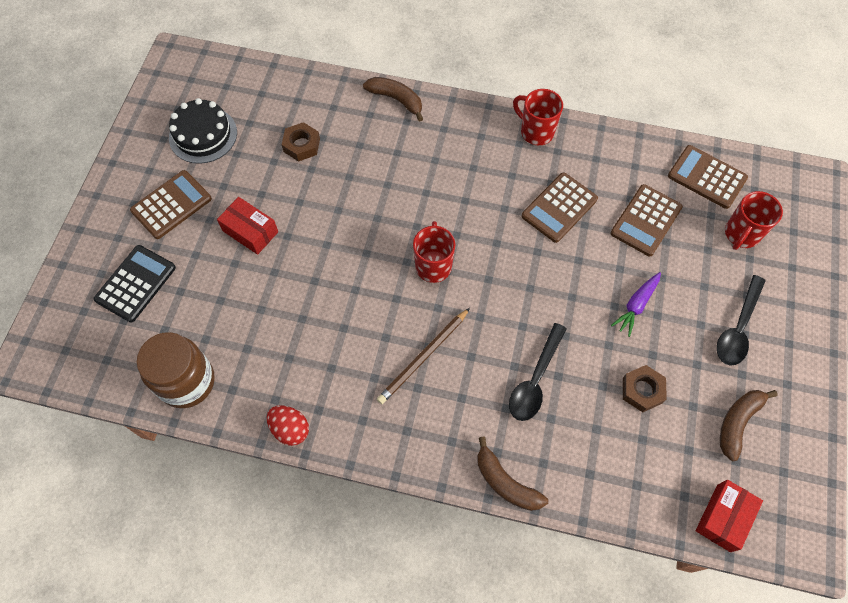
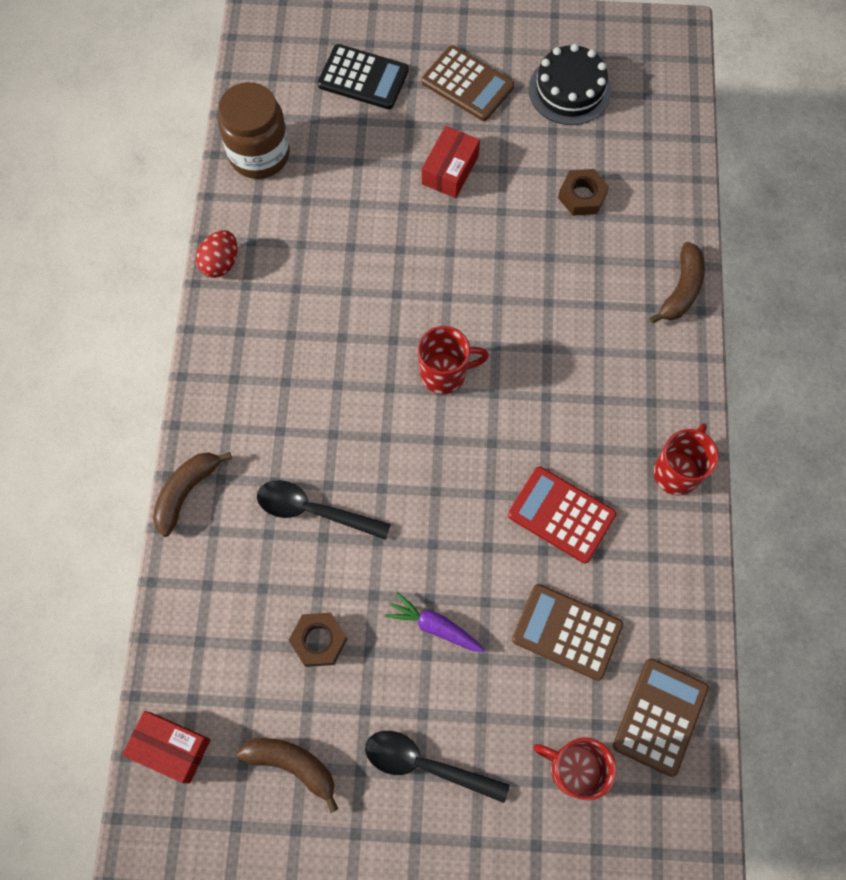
camera: 80 degrees right, 5 degrees up
(423, 357) = (323, 382): brown pencil -> none
(559, 208) = (561, 515): brown calculator -> red calculator

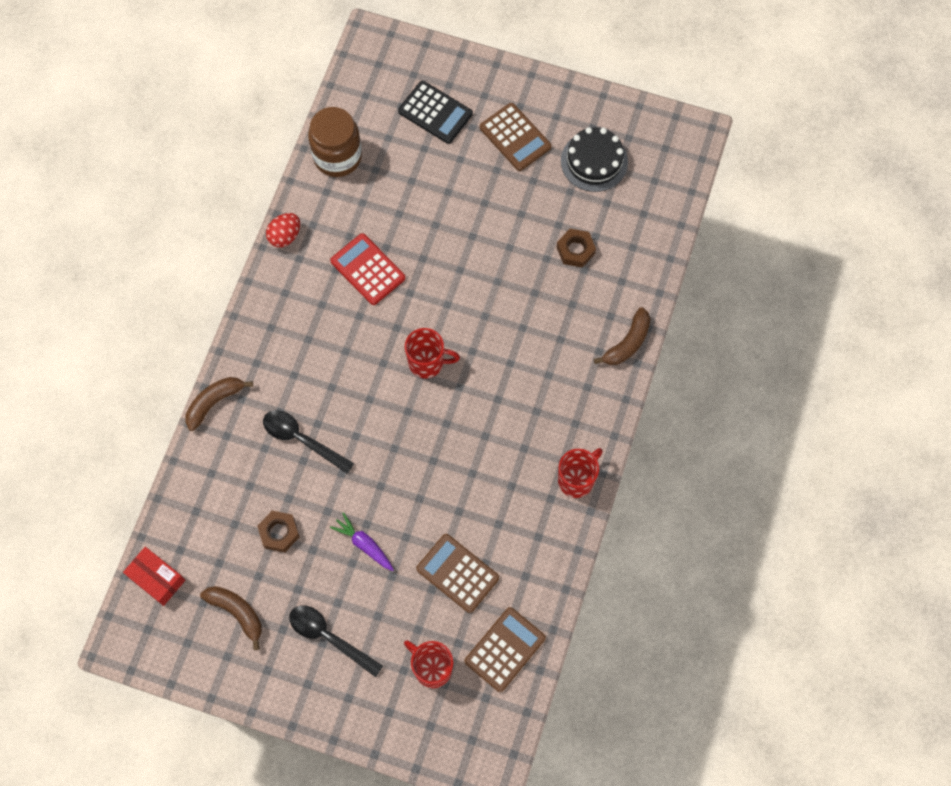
camera: 15 degrees right, 0 degrees up
(450, 170) = (480, 204): red box -> none
(561, 515) = (480, 489): red calculator -> red calculator (368, 269)

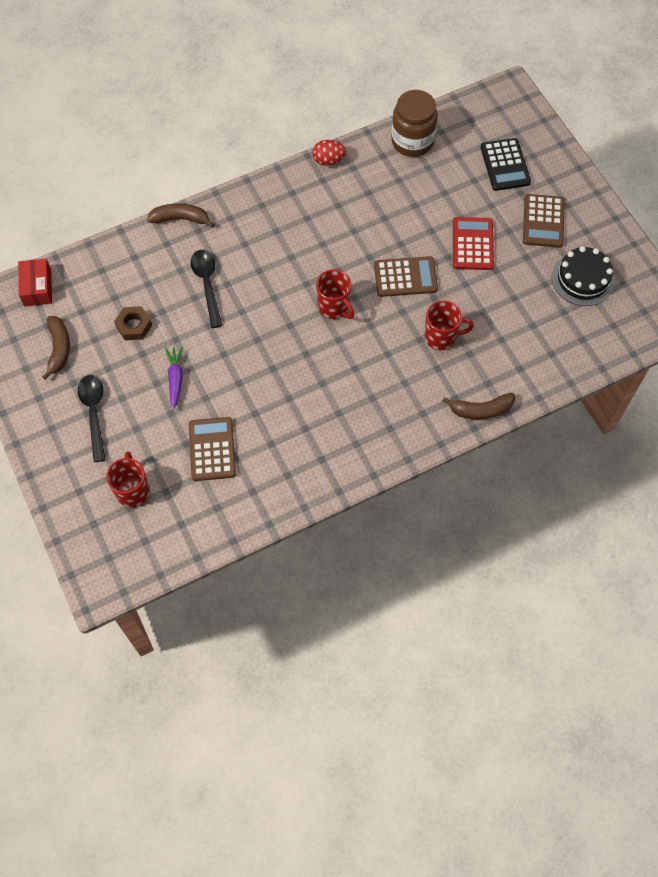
camera: 45 degrees right, 5 degrees down
(368, 269) = (358, 221): red calculator -> red calculator (472, 244)
(505, 649) = (189, 523): brown calculator -> brown calculator (405, 277)
(575, 250) = (508, 322): brown nut -> none
(576, 480) = (351, 463): red mug -> red mug (441, 337)

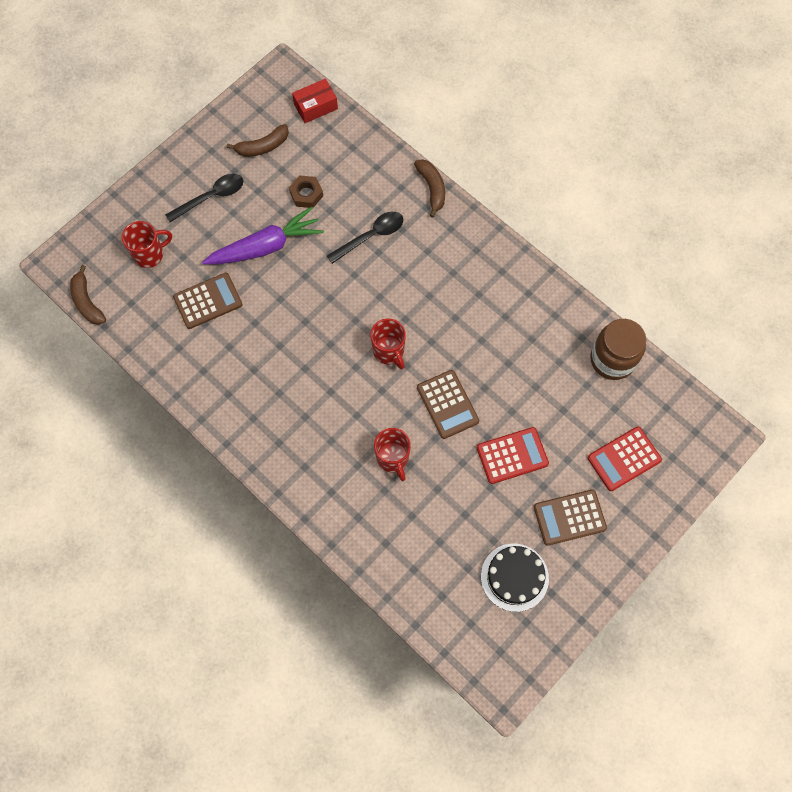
camera: 70 degrees right, 5 degrees up
(175, 379) = (266, 246): purple carrot -> purple carrot, size x1.92
(328, 160) = (553, 290): red egg -> none
(334, 307) = (389, 351): red mug -> red mug turned 60 degrees counterclockwise
(481, 410) = (326, 519): brown banana -> brown banana (87, 302)
(505, 165) = (624, 459): black calculator -> red calculator

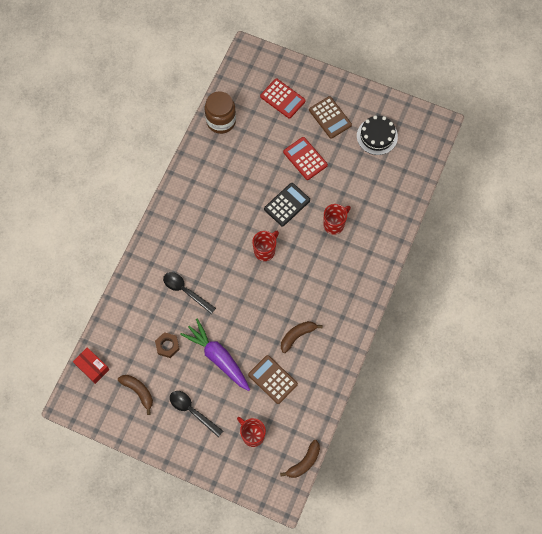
camera: 110 degrees left, 0 degrees up
(432, 188) = (135, 264): brown banana -> brown banana (297, 336)
(447, 404) = (287, 204): brown calculator -> black calculator

